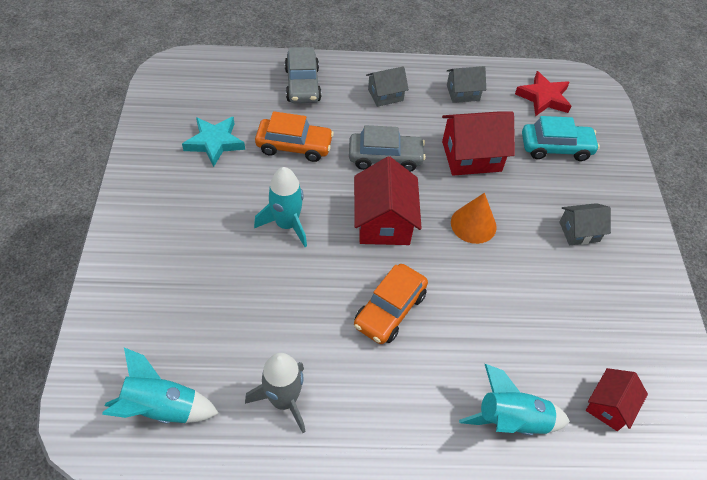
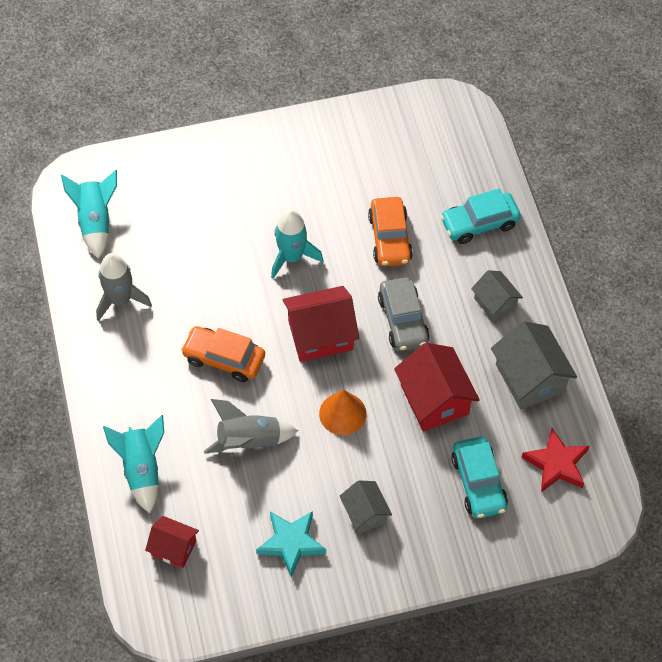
camera: 80 degrees right, 5 degrees up
(215, 143) = (370, 172): turquoise star -> turquoise star (291, 543)
(302, 85) = (479, 223): grey car -> turquoise car
(463, 93) = (530, 378): grey house -> grey house, size x1.68
(491, 307) = (249, 441): none -> grey rocket

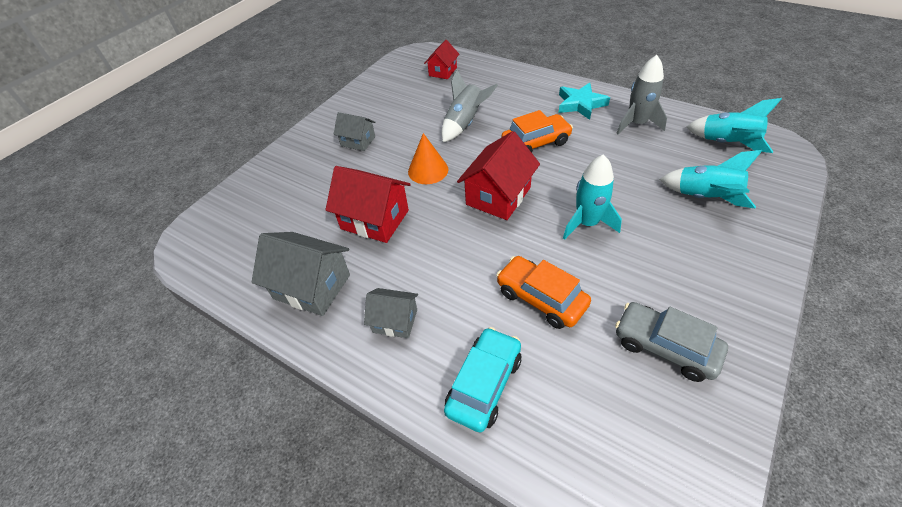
camera: 140 degrees right, 10 degrees down
(142, 469) = (501, 81): turquoise rocket -> turquoise rocket (704, 197)
(174, 548) = (443, 71): red house -> red house turned 45 degrees counterclockwise
(291, 543) = (386, 107): turquoise star -> turquoise star (580, 104)
(403, 320) = (454, 248): grey car -> grey car (665, 347)
(478, 483) = (297, 199): turquoise car -> none
(556, 464) = (245, 247): red star -> none

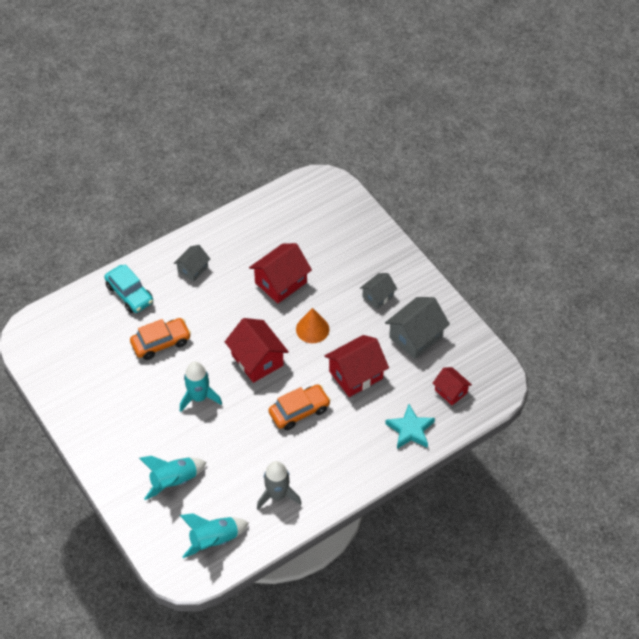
camera: 110 degrees right, 5 degrees up
(312, 287) = (243, 237): grey house -> grey house (415, 337)
(464, 124) = (356, 375): grey rocket -> red house
(535, 143) = (299, 411): orange car -> orange car turned 120 degrees counterclockwise
(580, 104) = (330, 471): turquoise star -> turquoise star (410, 430)
(665, 347) = (94, 382): grey car -> none

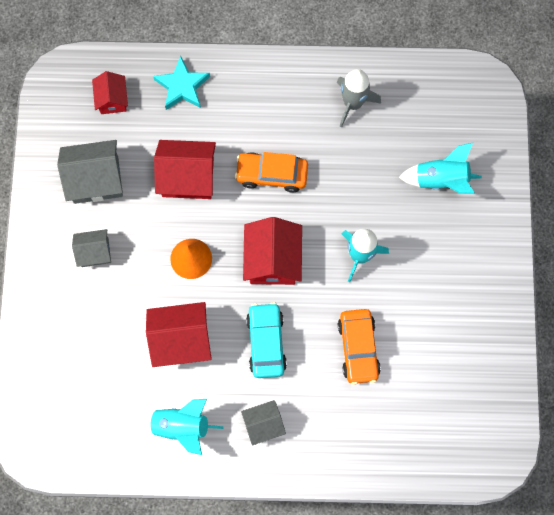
camera: 145 degrees left, 20 degrees up
(129, 294) = (354, 437): turquoise car -> turquoise car (266, 342)
(161, 343) = (358, 348): orange car -> orange car turned 105 degrees counterclockwise
(214, 540) = (439, 98): turquoise rocket -> turquoise rocket (180, 426)

